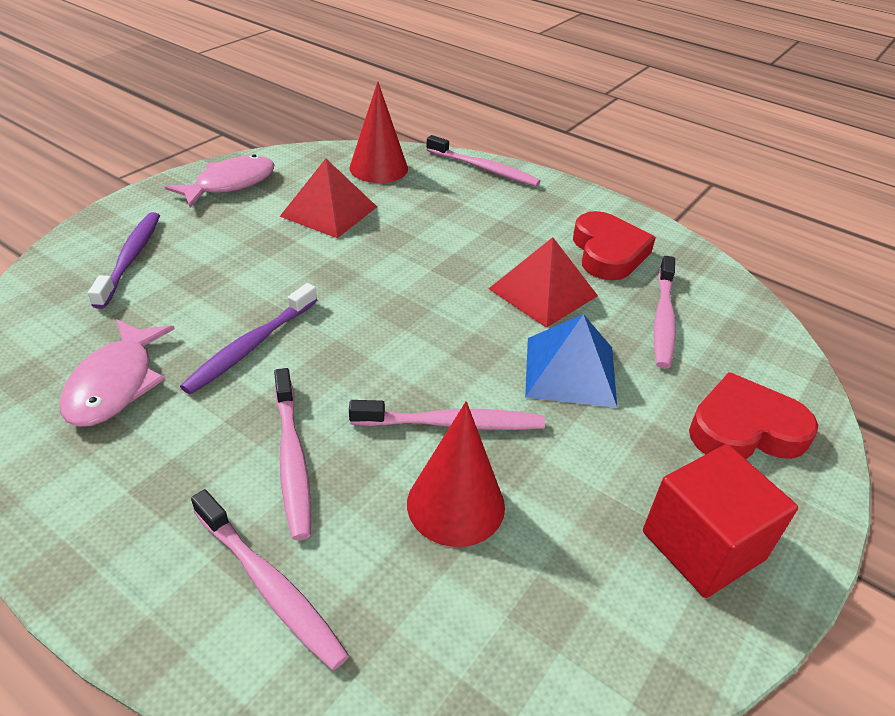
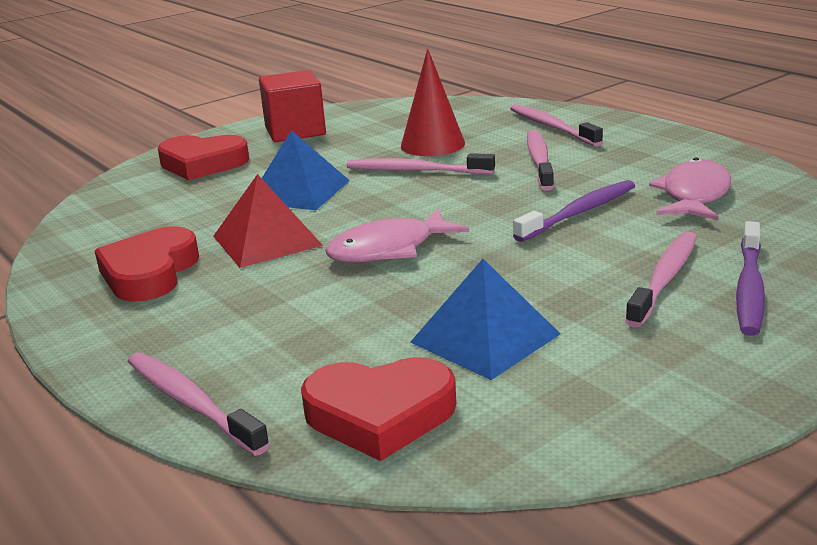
camera: 160 degrees left, 15 degrees down
(230, 184) = (651, 393): pink fish -> pink fish (389, 249)
(329, 211) = (485, 338): red pyramid -> blue pyramid
(378, 168) = (380, 414): red cone -> red heart
(663, 319) = (173, 218): pink toothbrush -> pink toothbrush (664, 278)

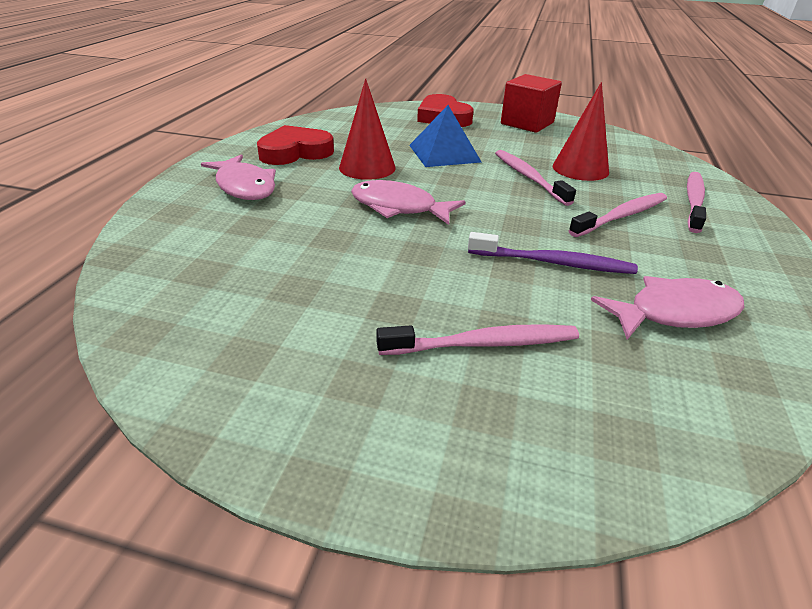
camera: 50 degrees right, 10 degrees up
(191, 403) = (158, 214): pink toothbrush -> none
(199, 327) = (244, 186): none -> pink fish
(267, 240) = (367, 167): red pyramid -> red cone
(380, 414) = (175, 278): red heart -> none
(485, 338) = (304, 285): blue pyramid -> none
(749, 288) = (520, 404): purple toothbrush -> none

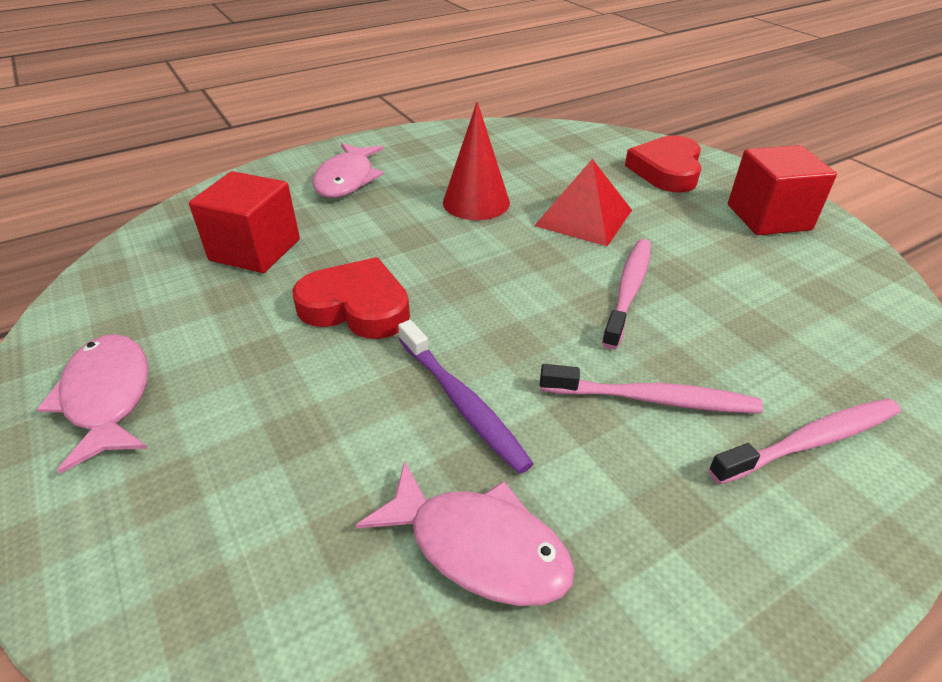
camera: 45 degrees right, 5 degrees up
(259, 255) = (255, 250): none -> red cube
(295, 152) = (442, 159): red heart -> red heart (356, 307)
(399, 207) = (429, 260): pink fish -> pink fish (108, 398)
(444, 153) = (583, 217): blue pyramid -> red pyramid
(483, 344) = (257, 434): pink toothbrush -> none
(580, 169) = (722, 311): red cone -> none

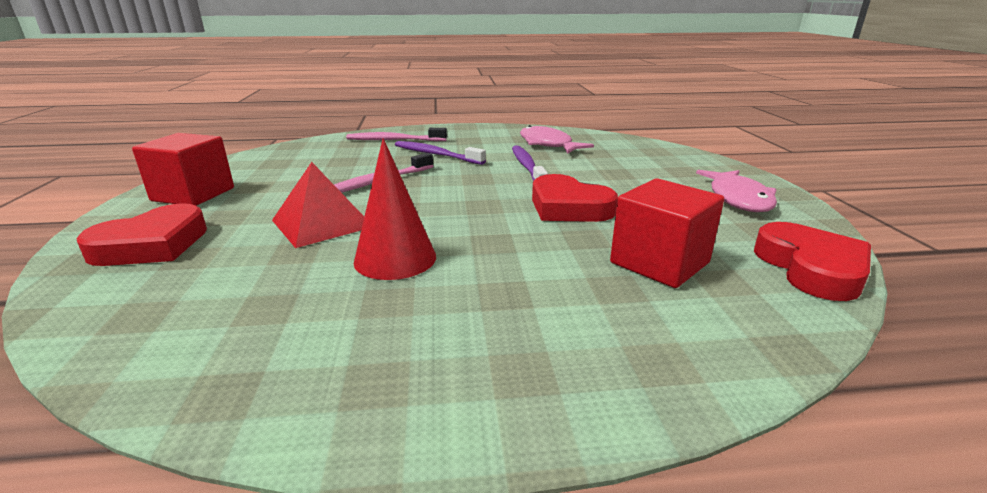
camera: 155 degrees left, 15 degrees down
(111, 278) = (811, 268): none -> red heart
(347, 179) = (528, 333): pink fish -> none
(652, 399) = (436, 155): pink toothbrush -> purple toothbrush

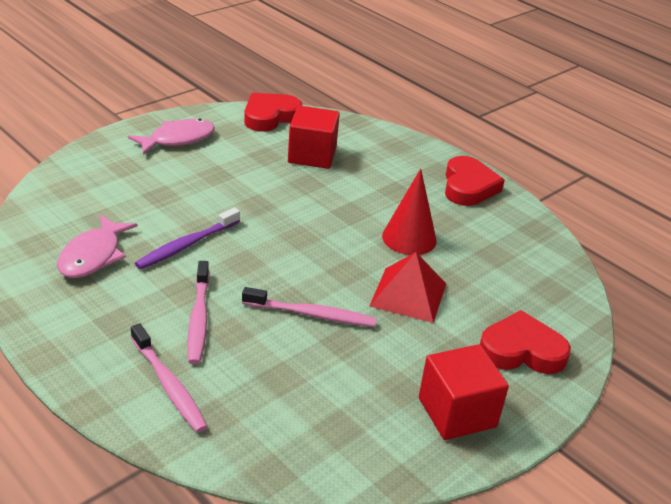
camera: 130 degrees left, 10 degrees up
(436, 155) = (199, 318): purple toothbrush -> pink toothbrush
(568, 207) = (264, 200): red heart -> red heart (468, 186)

